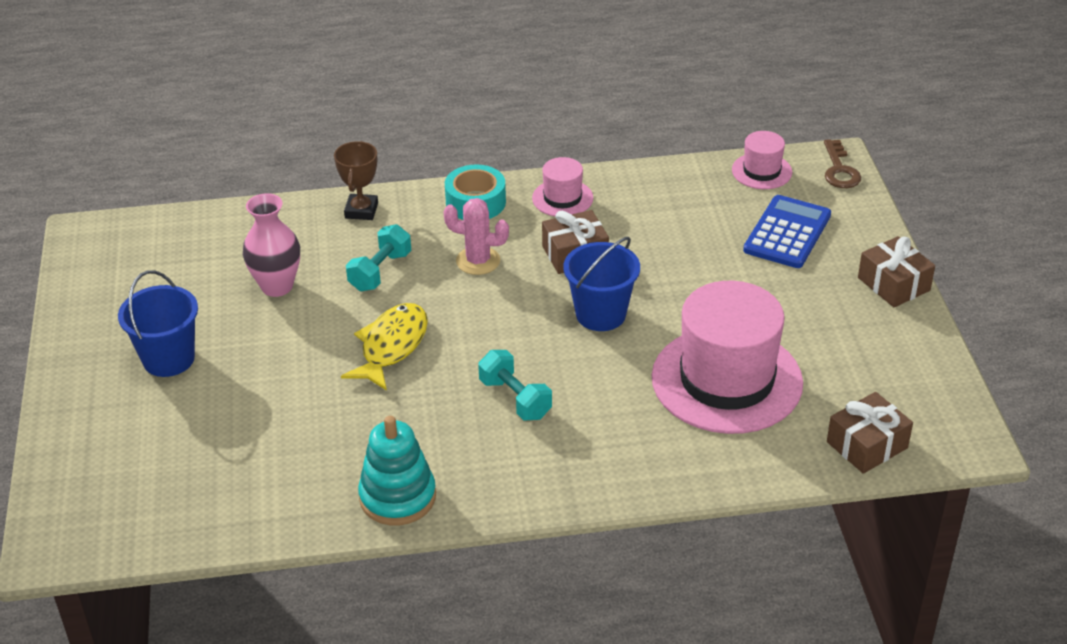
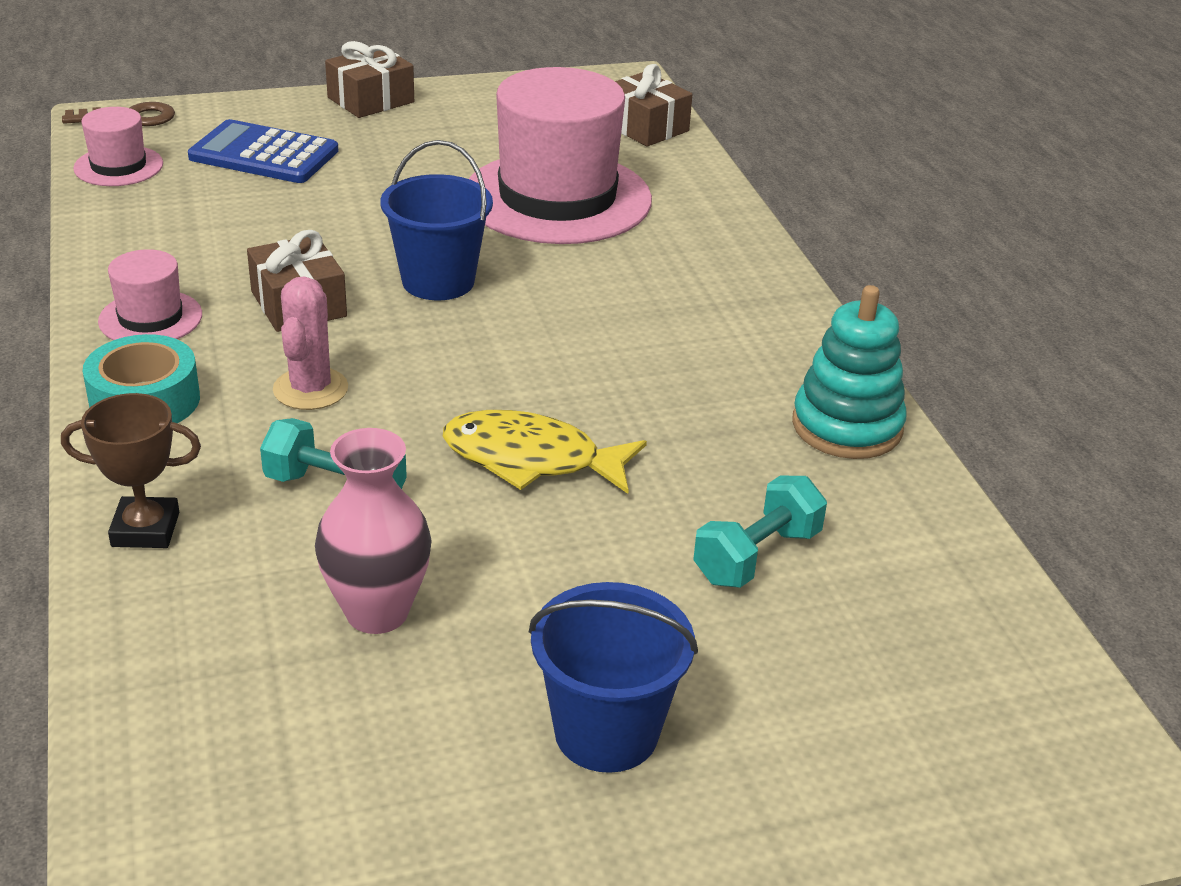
camera: 100 degrees left, 5 degrees down
(515, 399) = (625, 342): turquoise dumbbell -> turquoise dumbbell (757, 556)

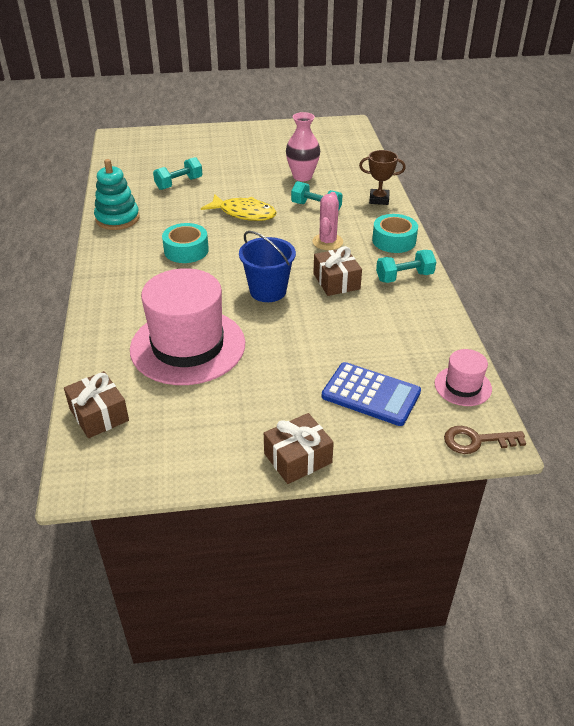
camera: 170 degrees left, 5 degrees up
(150, 318) = (404, 277): pink hat -> turquoise dumbbell
(606, 732) = (243, 152): blue bucket -> none
(636, 354) = (186, 250): none -> turquoise tape

